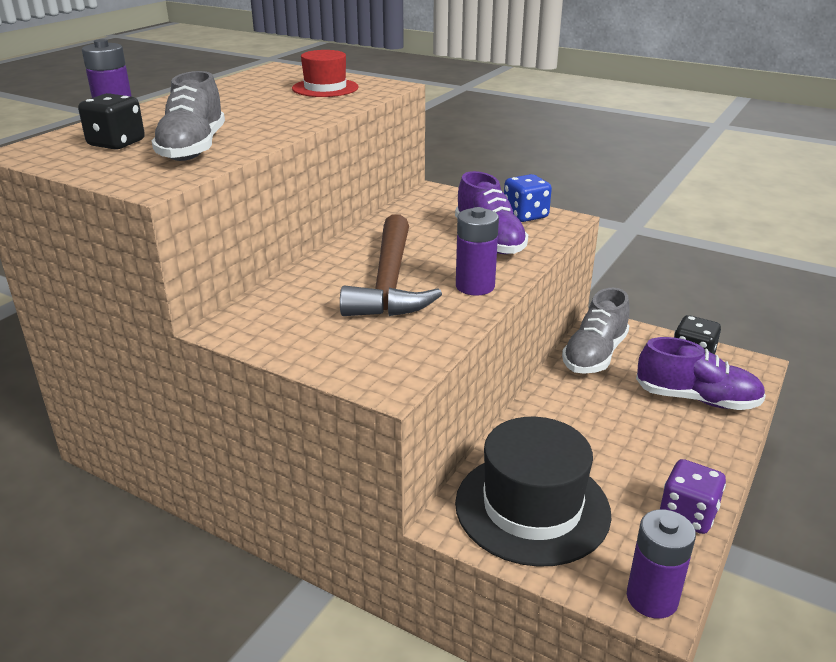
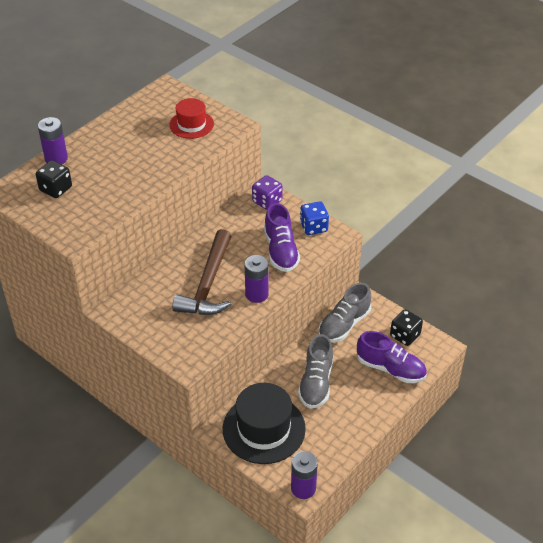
camera: 10 degrees right, 15 degrees up
(193, 149) = (98, 201): grey shoe -> grey shoe (316, 383)
(687, 515) = (344, 445): purple dice -> purple dice (267, 201)

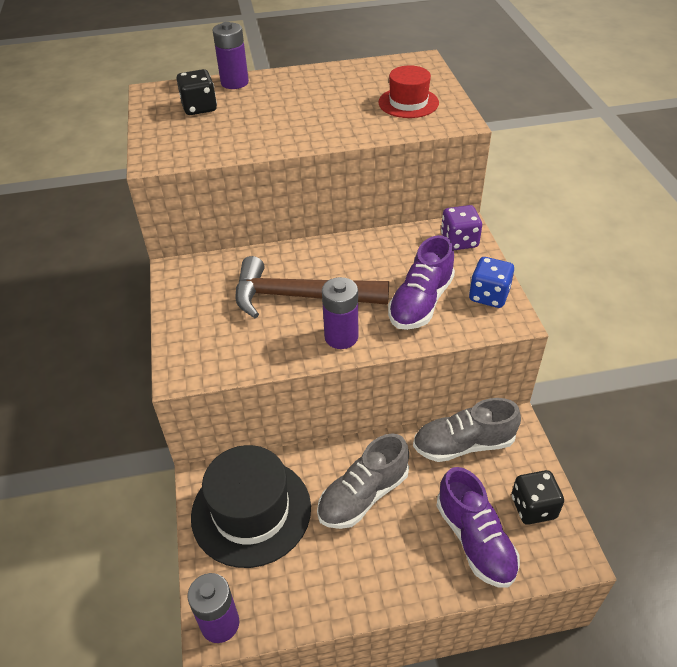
camera: 40 degrees right, 0 degrees up
(208, 284) = (300, 297): brown hammer -> brown hammer turned 45 degrees clockwise

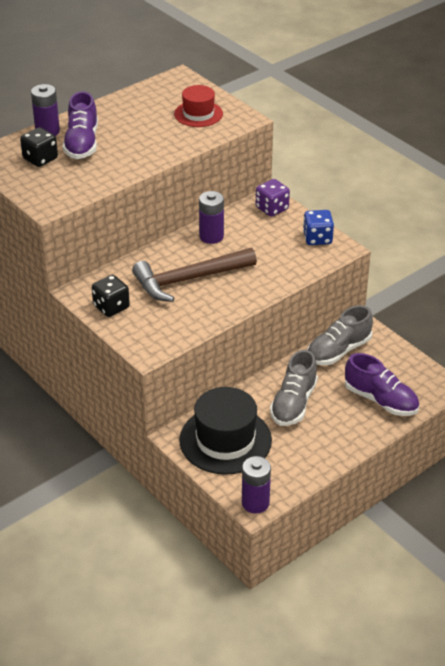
camera: 30 degrees left, 5 degrees down
(341, 337) = (239, 295): purple battery -> purple battery (211, 236)
(420, 302) = (275, 257): purple shoe -> purple shoe (82, 143)
(533, 507) = (404, 370): black dice -> black dice (111, 307)

